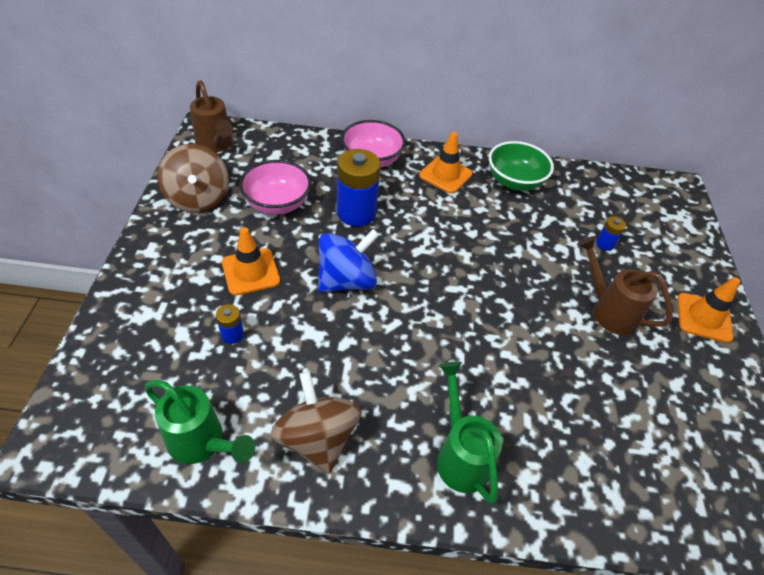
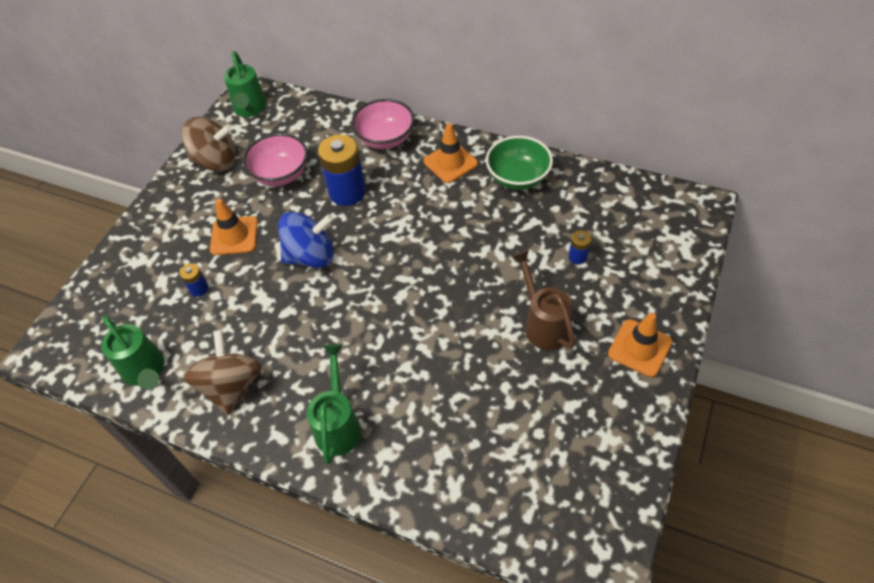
camera: 25 degrees right, 5 degrees up
(198, 198) = (216, 161): brown spinning top -> brown spinning top turned 90 degrees counterclockwise
(216, 145) = (250, 109): brown watering can -> green watering can

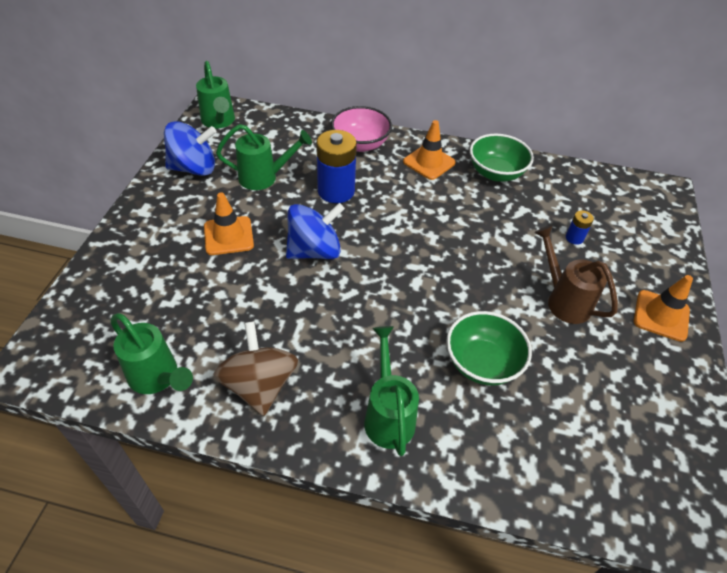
camera: 15 degrees left, 5 degrees down
(199, 289) = (201, 289): blue battery -> none
(216, 161) = (194, 168): brown spinning top -> blue spinning top
(281, 174) = (264, 177): pink bowl -> green watering can
(440, 382) = (482, 363): none -> green bowl

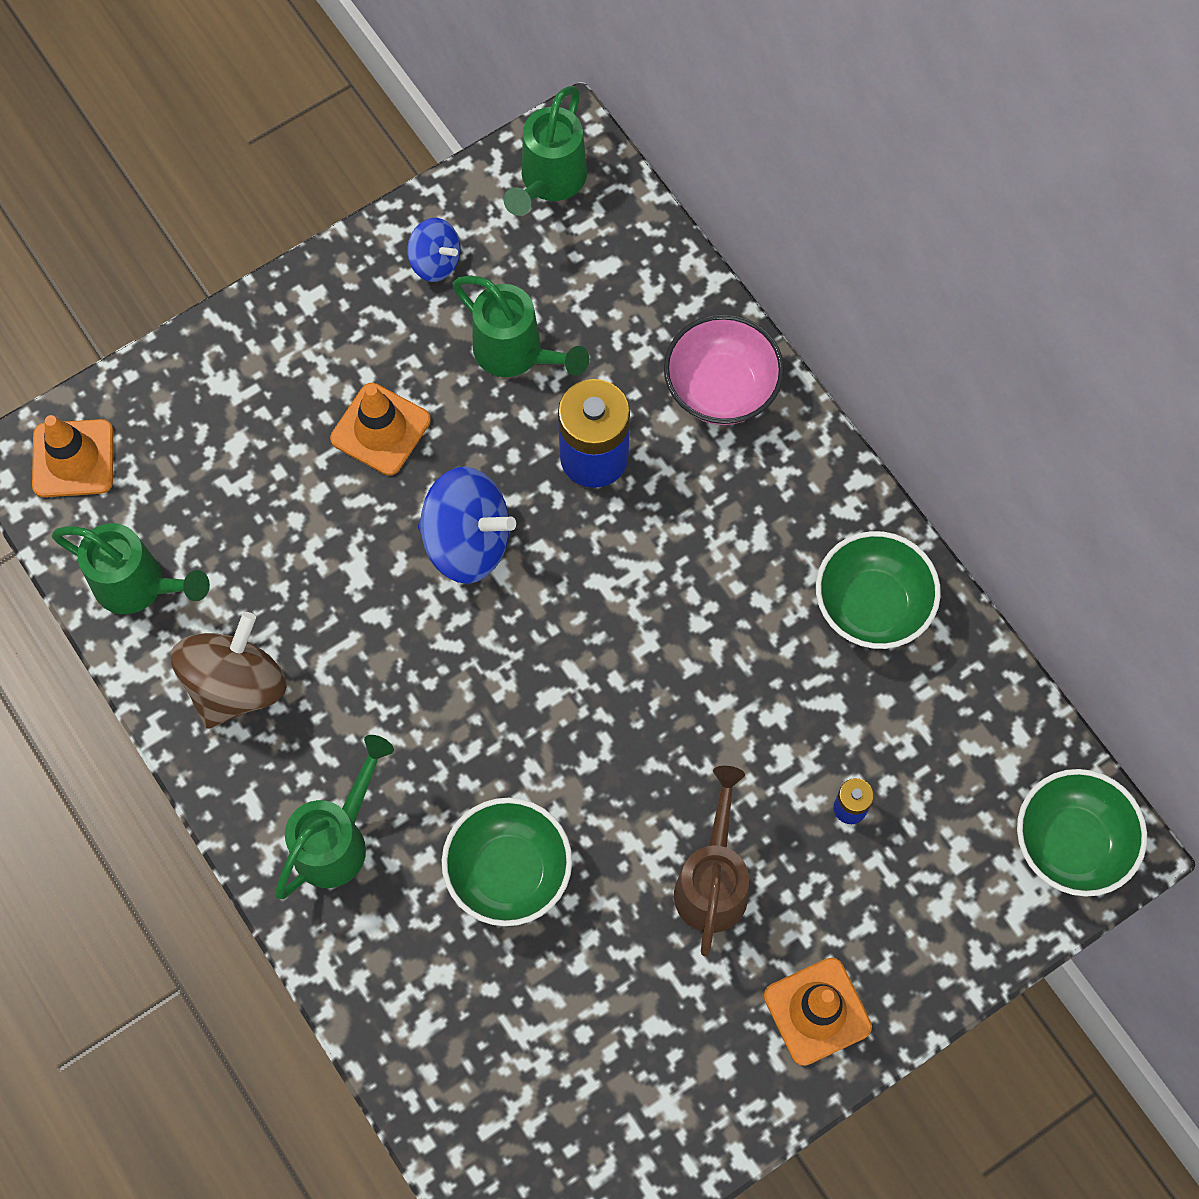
camera: 45 degrees right, 20 degrees up
(158, 378) = (139, 586): green watering can -> green watering can turned 60 degrees counterclockwise
(194, 168) = (435, 262): blue spinning top -> blue spinning top, size x0.58
(429, 162) = (789, 505): orange traffic cone -> orange traffic cone (73, 458)
(652, 197) = (1071, 843): none -> green bowl

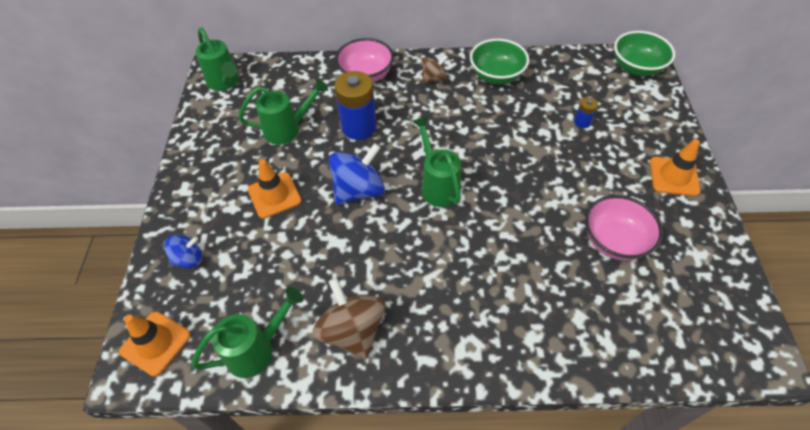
camera: 55 degrees left, 15 degrees down
(337, 839) = (474, 327): green watering can -> green watering can (437, 185)
(435, 262) = (217, 135): blue spinning top -> blue spinning top (189, 259)
(509, 872) = (539, 258): green bowl -> none
(613, 968) = (614, 241): none -> pink bowl
(712, 881) = (590, 183): brown watering can -> none
(789, 505) = (434, 79): none -> brown spinning top

